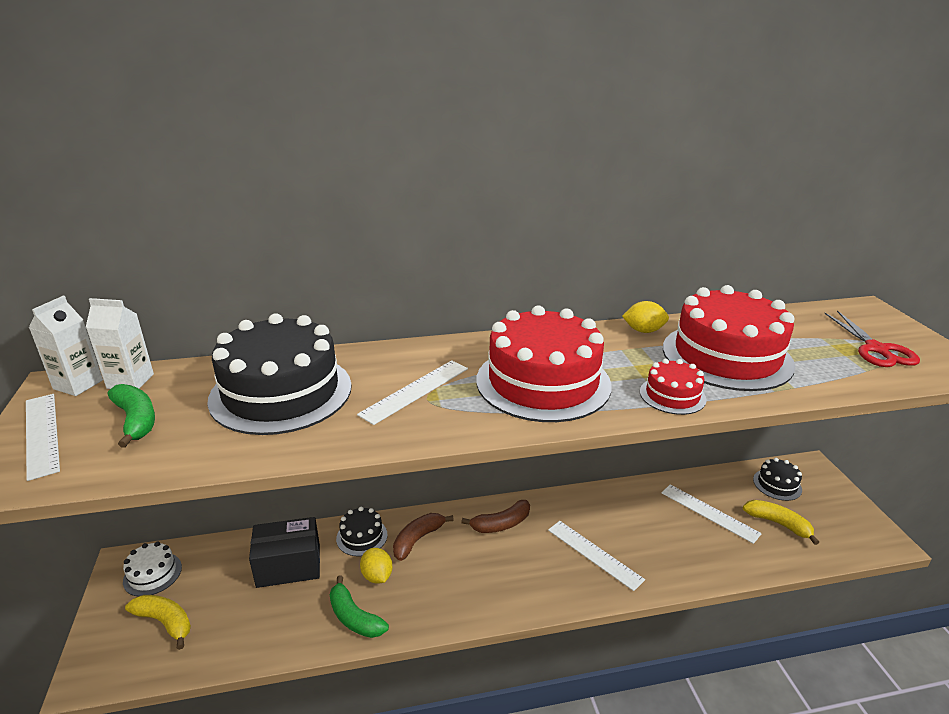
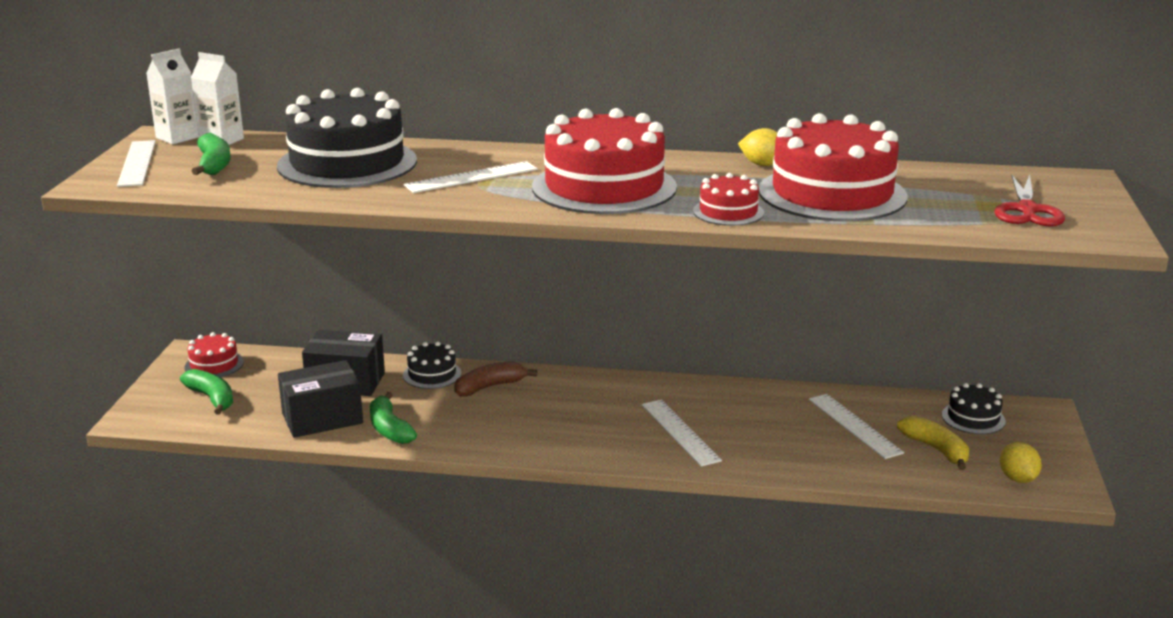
camera: 20 degrees right, 5 degrees down
(152, 574) = (214, 365): white cake -> red cake
(165, 622) = (212, 398): yellow banana -> green banana
(285, 621) = (322, 418): none -> black box
(377, 576) = (430, 405): yellow lemon -> yellow lemon (1017, 479)
(501, 524) = (591, 391): brown banana -> none

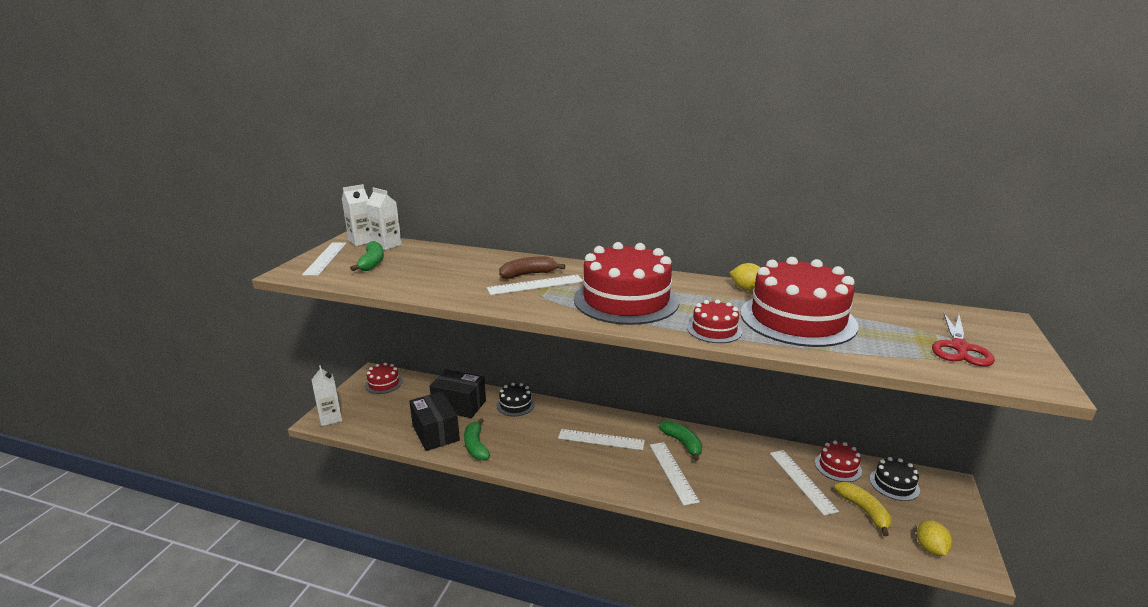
camera: 10 degrees right, 0 degrees up
(149, 415) = (330, 418): none -> white carton
(212, 398) = (373, 409): green banana -> green banana (682, 443)
(322, 418) = (435, 433): black box -> black box turned 75 degrees clockwise
(347, 163) = (457, 267): black cake -> none
(490, 387) = (550, 419): brown banana -> brown banana (528, 274)
(571, 405) = (601, 439): none -> white ruler
(900, 406) = (838, 467): none -> red cake

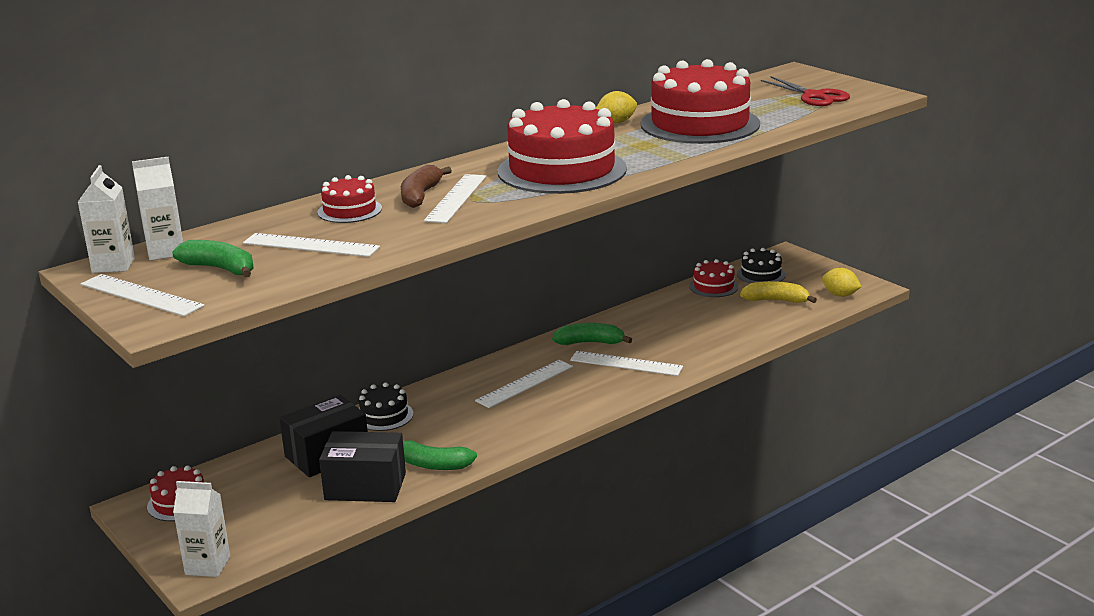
camera: 55 degrees left, 0 degrees up
(714, 330) = (675, 155): red cake -> red cake (349, 210)
(802, 481) = (712, 309): white ruler -> white ruler (311, 245)

